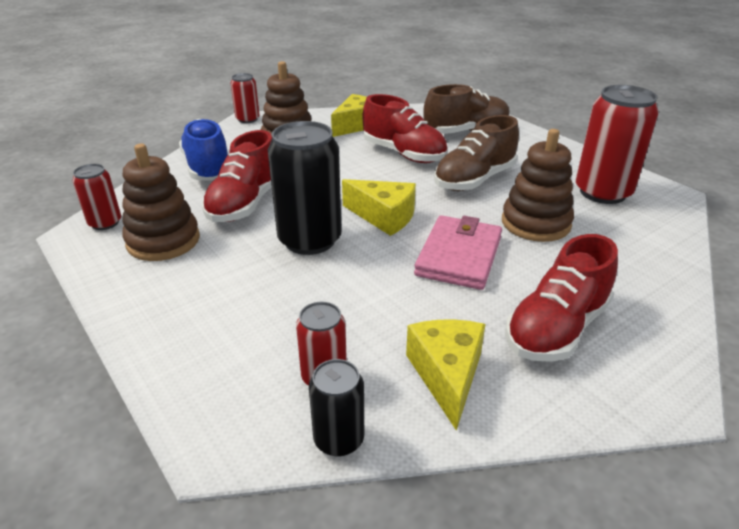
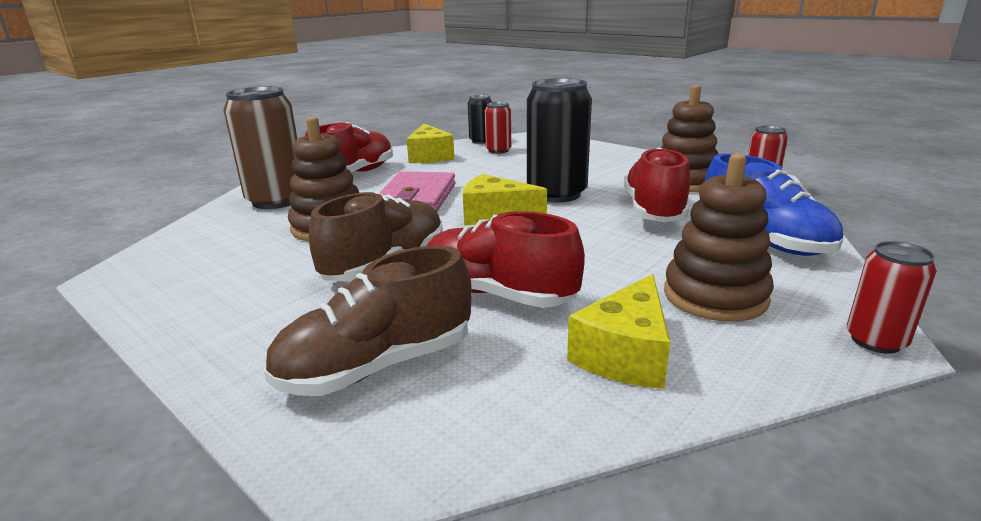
camera: 170 degrees right, 10 degrees down
(602, 192) = (212, 267): red can -> none
(624, 276) = (276, 200): none -> brown can

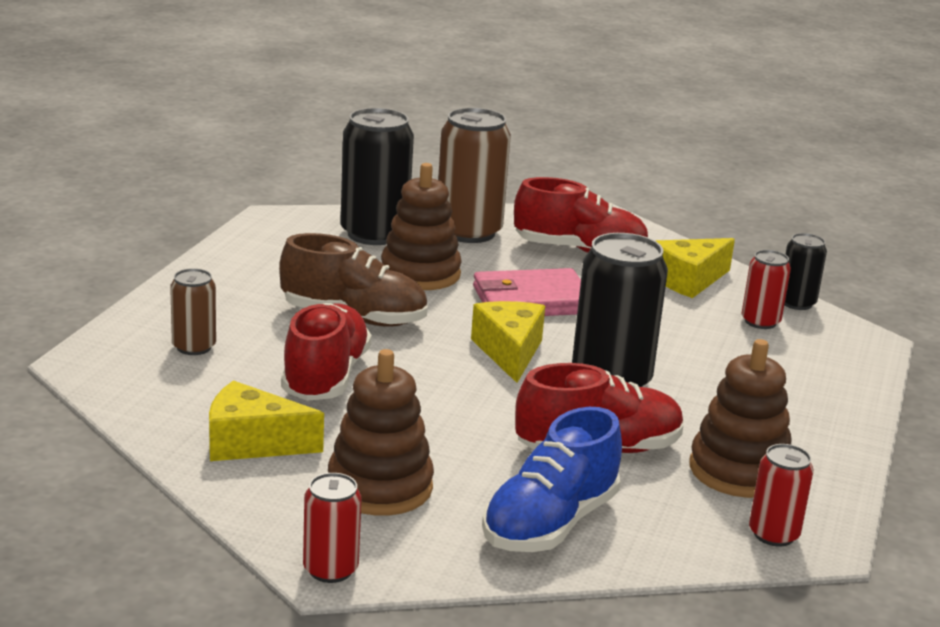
camera: 65 degrees right, 0 degrees up
(227, 234) = (374, 234): none -> black can
(377, 366) = (194, 347): brown shoe -> brown can

